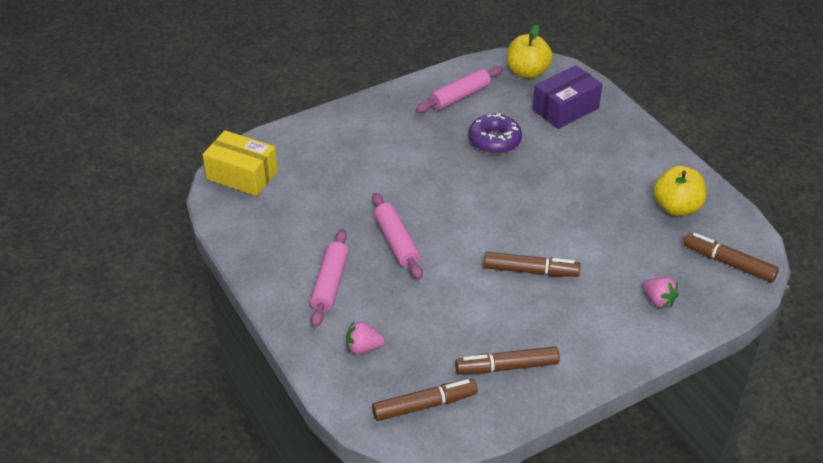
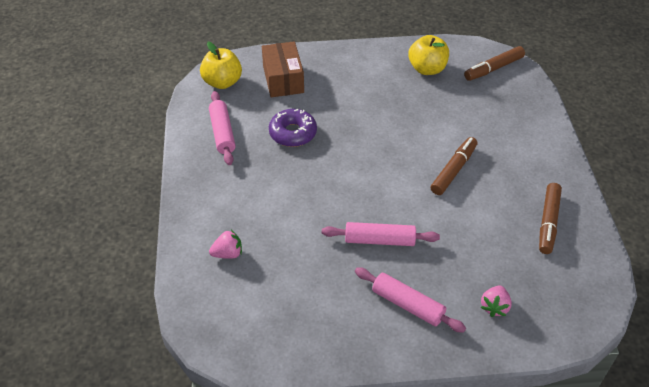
camera: 65 degrees left, 5 degrees up
(242, 175) = (222, 326): yellow box -> none
(424, 405) = (571, 288): brown marker -> none
(565, 109) = (283, 79): purple box -> brown box
(658, 300) = (514, 116): pink strawberry -> pink strawberry (228, 253)

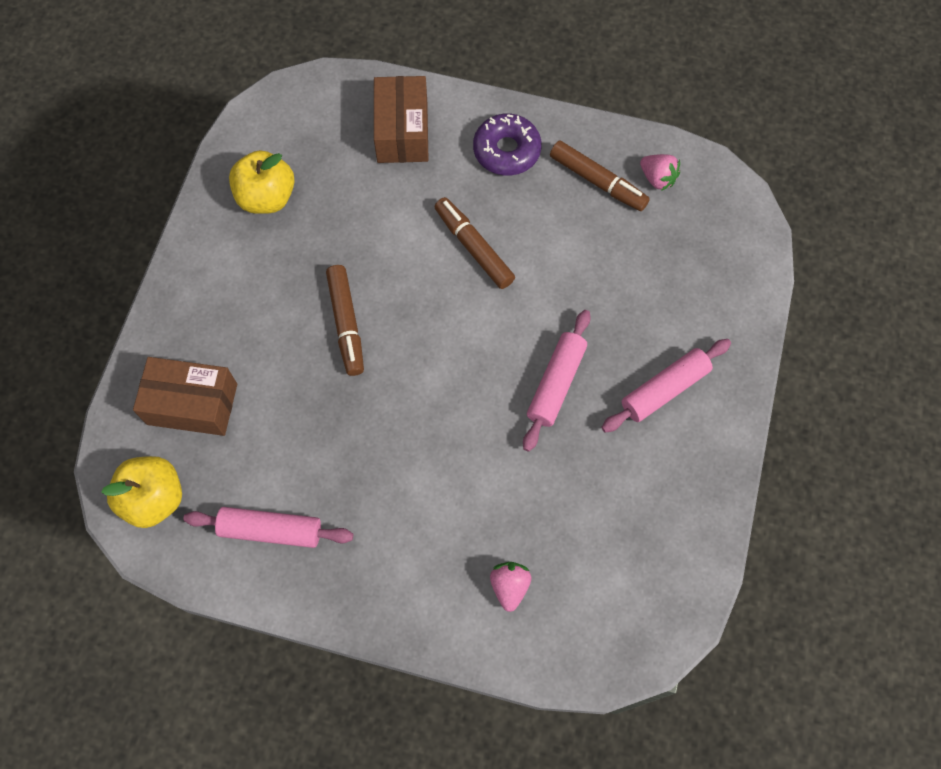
camera: 70 degrees left, 20 degrees up
(293, 133) = (316, 428): purple donut -> purple donut (506, 150)
(494, 68) = (307, 114): brown marker -> brown marker (346, 323)
(494, 307) = (697, 296): pink strawberry -> pink strawberry (657, 178)
(513, 113) = (402, 131): none -> brown box

